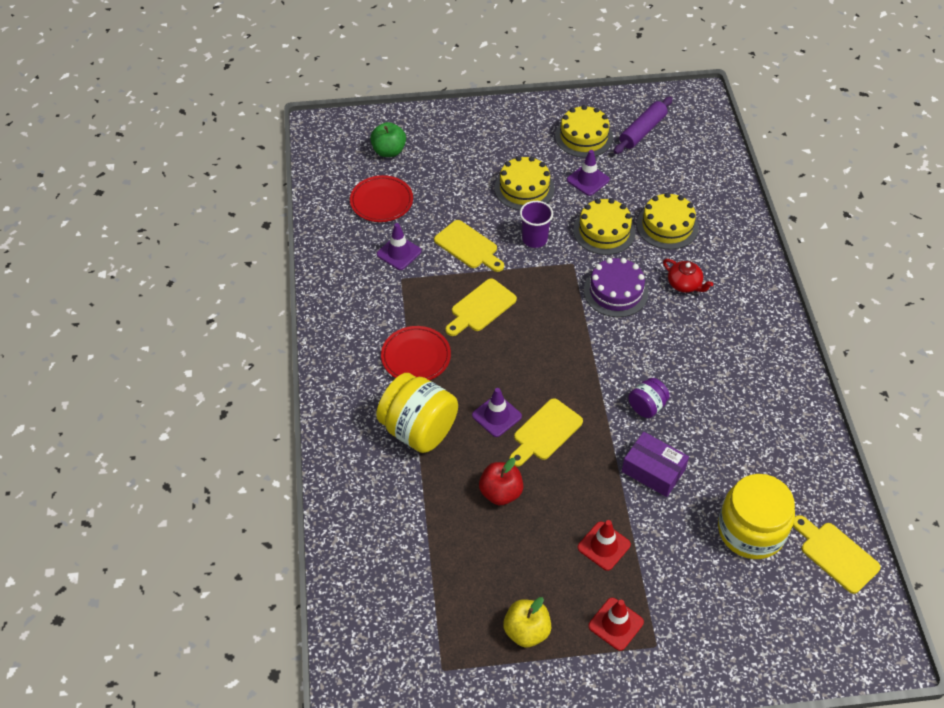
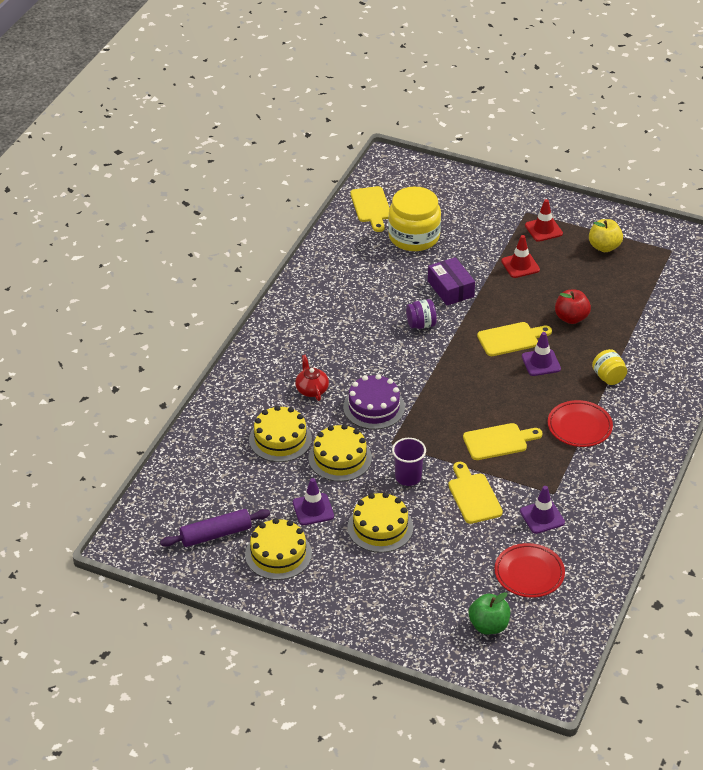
camera: 150 degrees left, 10 degrees down
(418, 429) = (608, 377): yellow jar -> yellow jar, size x0.51

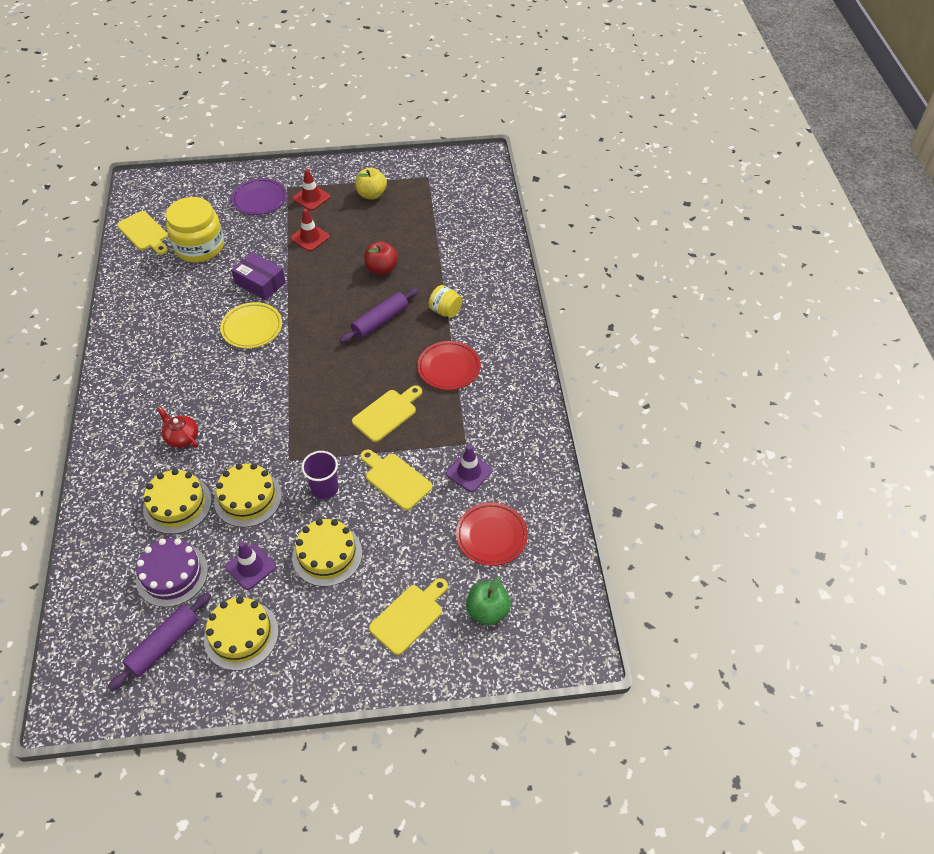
camera: 30 degrees left, 10 degrees up
(374, 407) = (252, 430): purple cake -> purple cake (172, 574)
(421, 324) = (252, 328): purple jar -> yellow plate
(493, 214) = (260, 199): none -> purple plate
(511, 339) = (341, 309): yellow cutting board -> yellow cutting board (409, 616)
(541, 363) = (380, 321): purple traffic cone -> purple rolling pin

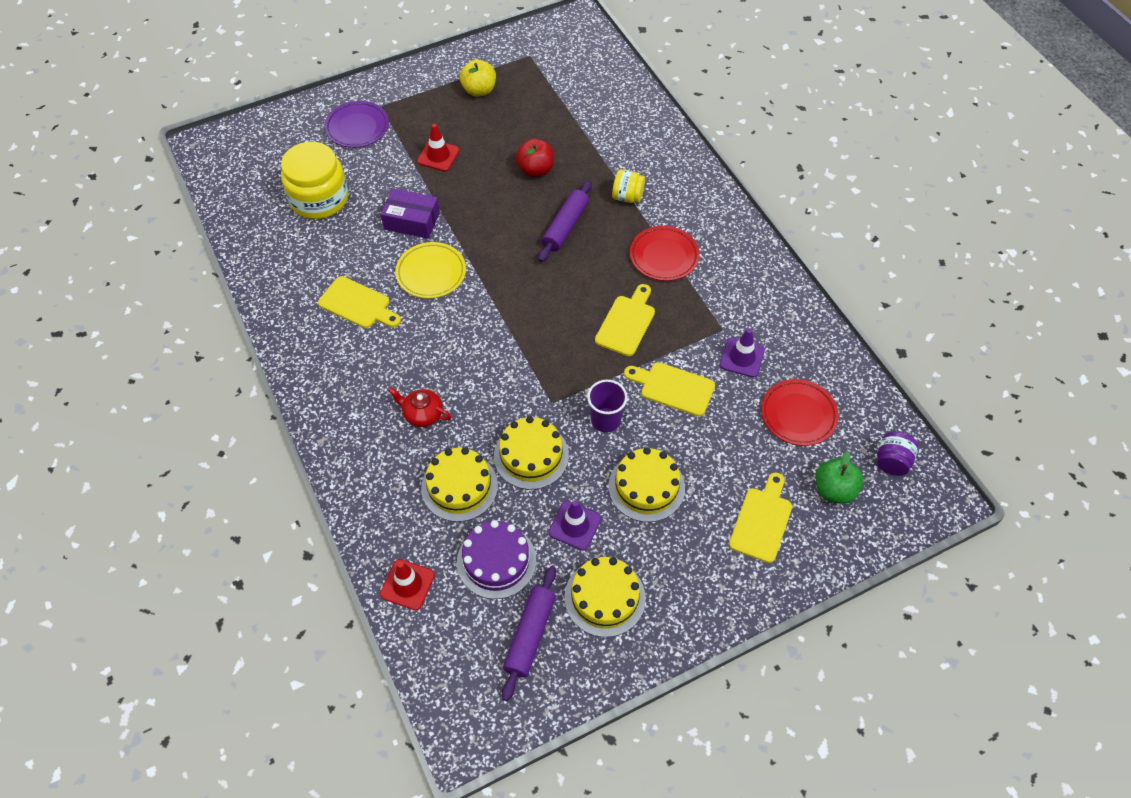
camera: 20 degrees left, 5 degrees up
(144, 233) = (245, 200): yellow cutting board -> yellow cutting board (357, 304)
(311, 198) = (414, 111): red traffic cone -> red traffic cone (407, 584)
(553, 604) = (892, 461): none -> purple jar

